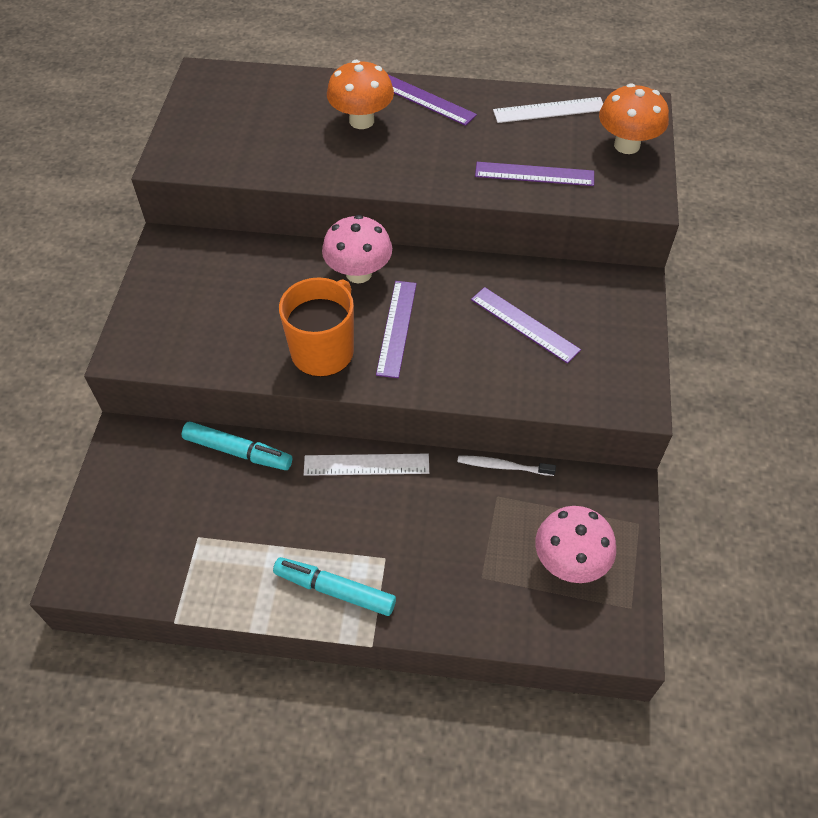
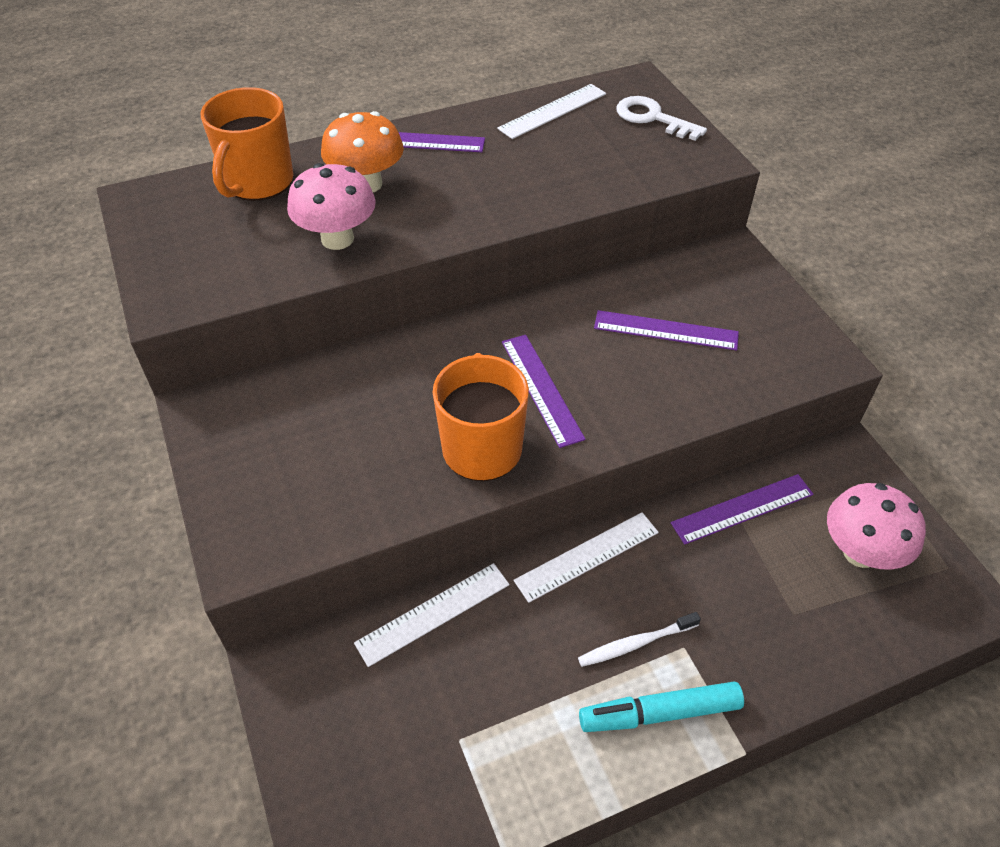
camera: 30 degrees left, 5 degrees down
(238, 451) = (433, 614): turquoise marker -> white ruler
(288, 91) = (258, 182): none -> orange mug
(358, 273) = (455, 350): pink mushroom -> pink mushroom (337, 239)
(503, 466) = (724, 489): white toothbrush -> white toothbrush (636, 643)
(534, 174) = (589, 173): purple ruler -> purple ruler (742, 508)
(627, 145) = (652, 118): orange mushroom -> white key

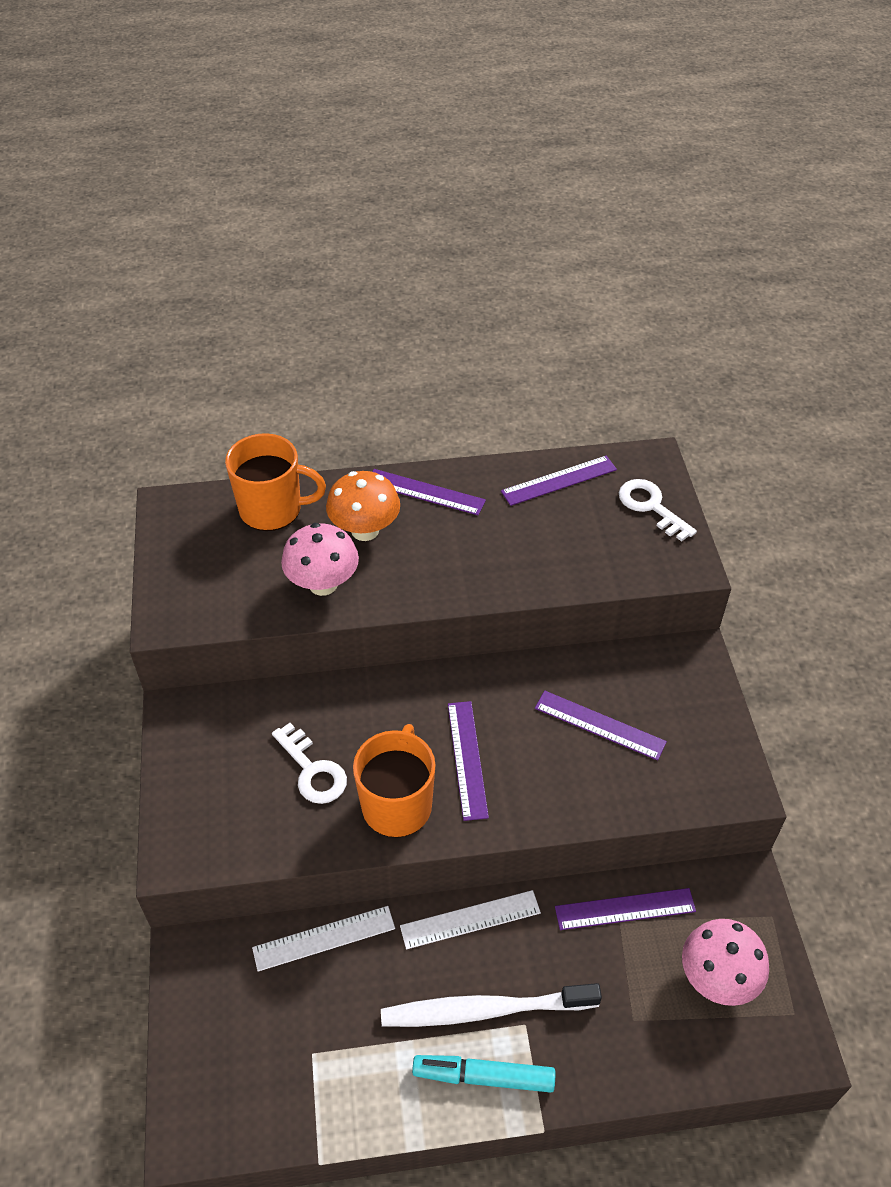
camera: 15 degrees right, 0 degrees up
(258, 182) = (272, 509): orange mug -> orange mug turned 120 degrees counterclockwise
(375, 434) = (312, 770): none -> white key
(553, 111) = (559, 481): white ruler -> purple ruler
(636, 643) = (485, 1010): white toothbrush -> white toothbrush, size x1.92

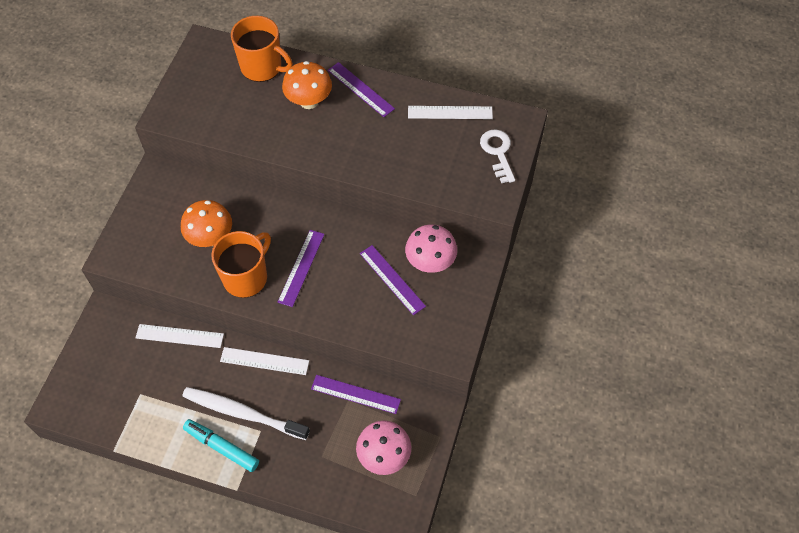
camera: 25 degrees right, 10 degrees up
(312, 770) = (211, 238): white key -> orange mushroom
(323, 584) = (264, 127): pink mushroom -> pink mushroom (430, 262)
(559, 481) = (450, 112): purple ruler -> white ruler

